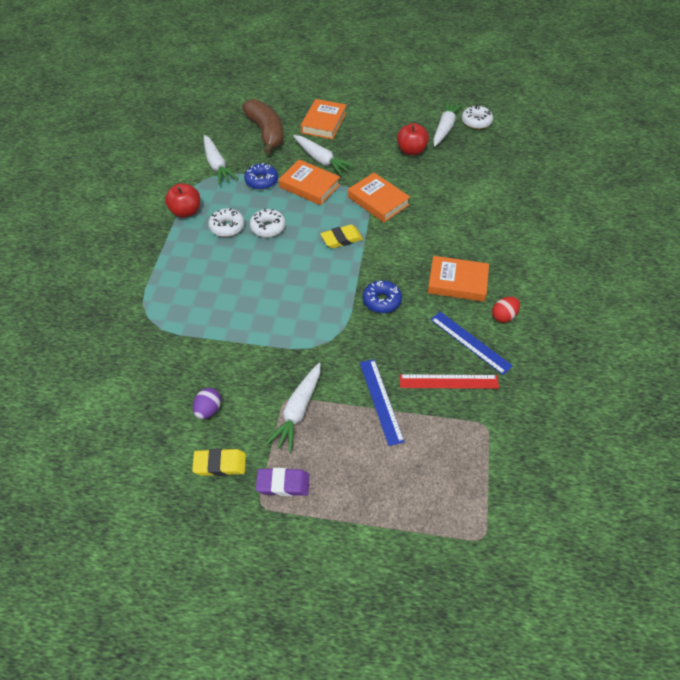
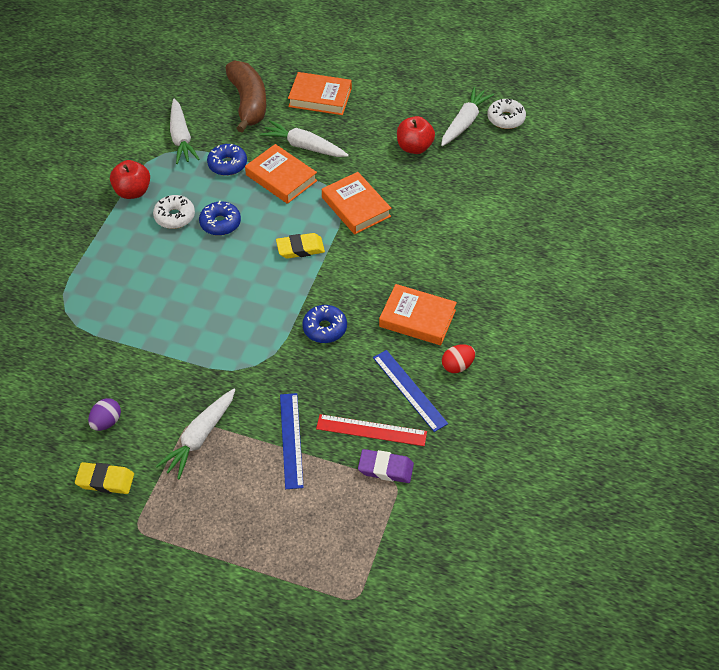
camera: 10 degrees right, 0 degrees up
(268, 227) = (220, 223): white donut -> blue donut
(283, 484) = (165, 511): purple eraser -> purple eraser (385, 468)
(321, 160) = (304, 146): white carrot -> white carrot turned 150 degrees clockwise
(324, 123) = (320, 98): orange book -> orange book turned 75 degrees clockwise

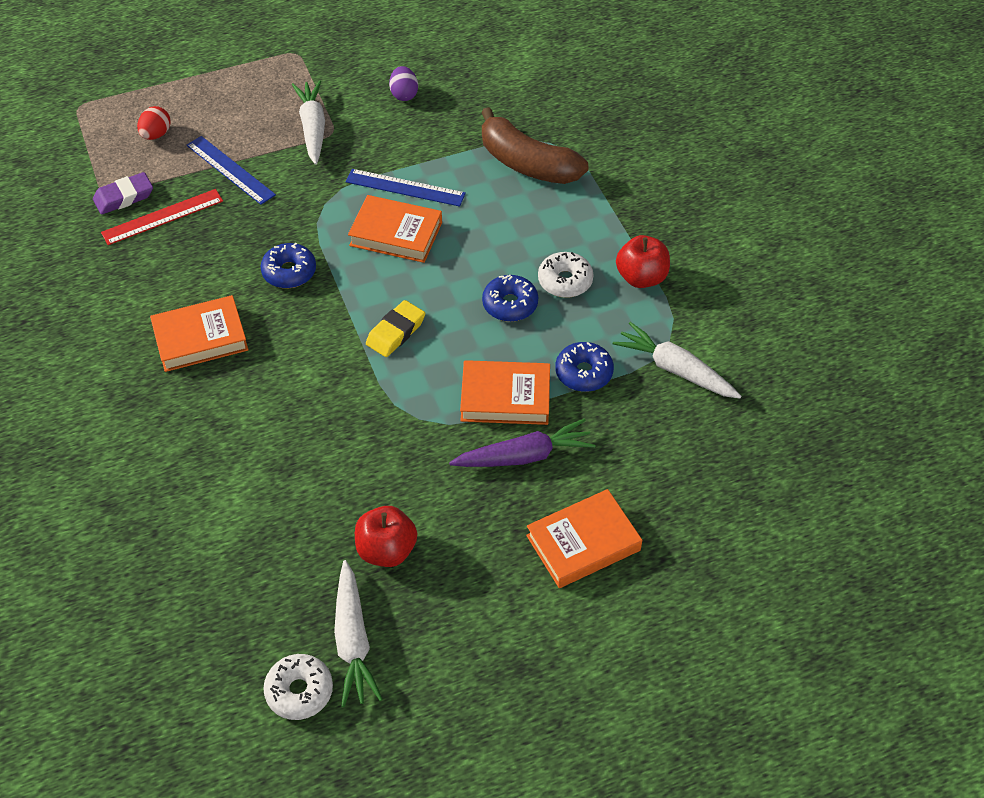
camera: 140 degrees right, 0 degrees up
(105, 480) = (356, 63): yellow eraser -> none
(248, 103) = (660, 470): brown banana -> brown banana (527, 163)
(304, 146) = (524, 456): white carrot -> purple carrot
(356, 207) = (382, 419): orange book -> orange book (396, 234)
(409, 390) = (153, 269): blue ruler -> blue ruler (405, 188)
(457, 366) = (120, 318): red egg -> red egg (156, 134)

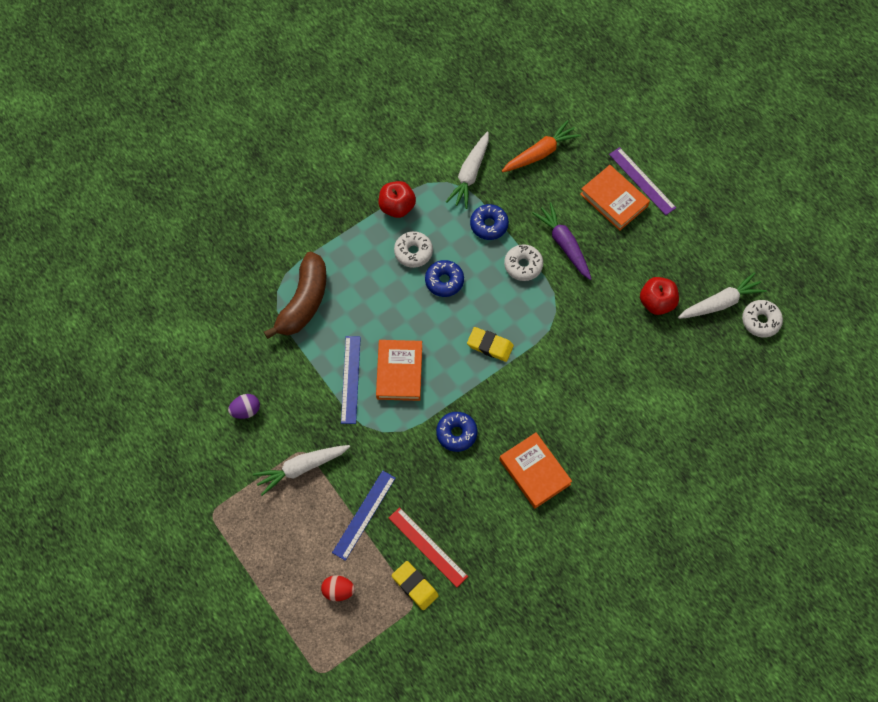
camera: 105 degrees left, 15 degrees up
(124, 197) = (415, 586): purple eraser -> yellow eraser
(505, 397) = (523, 265): orange book -> white donut
(608, 593) = (642, 181): none -> purple ruler
(694, 466) = (540, 153): none -> orange carrot

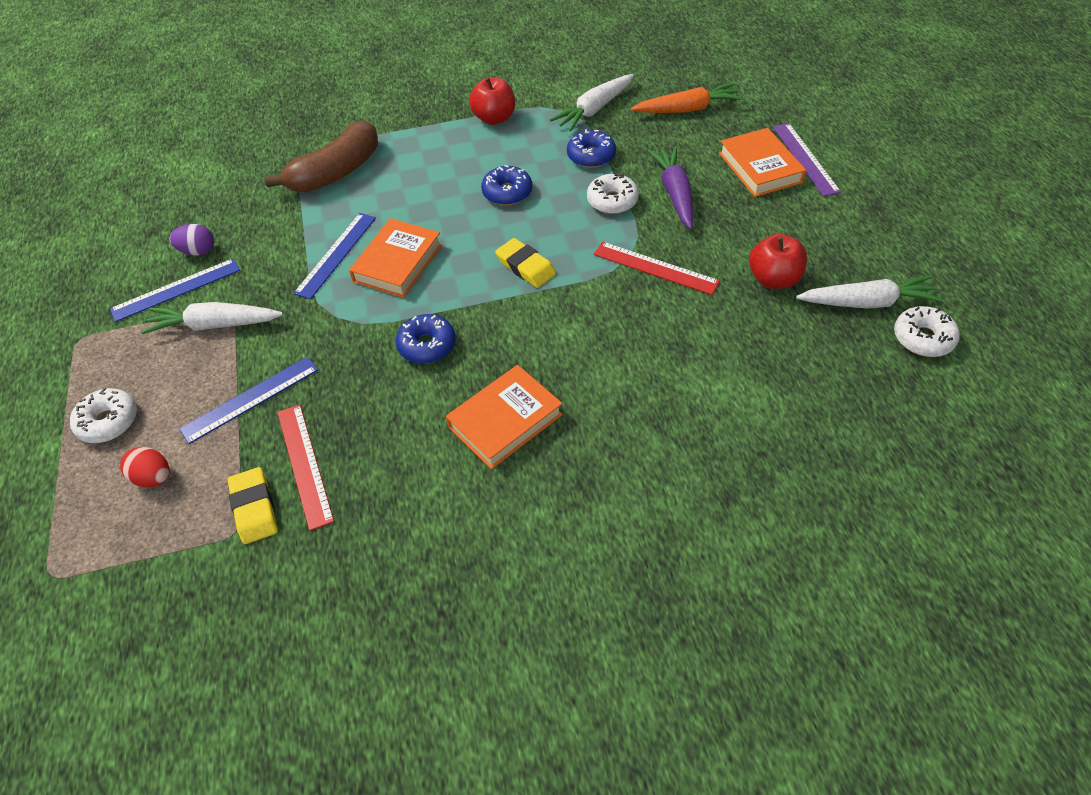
camera: 25 degrees right, 15 degrees down
(253, 449) = (176, 290): none -> blue ruler
(413, 252) = (487, 159): white donut -> white donut (108, 421)
(535, 472) = (505, 421): orange book -> orange book turned 60 degrees clockwise
(577, 318) = (655, 268): none -> red ruler

